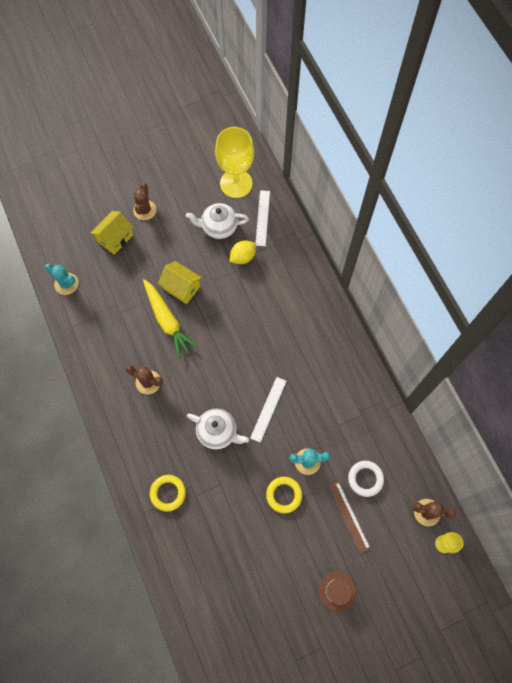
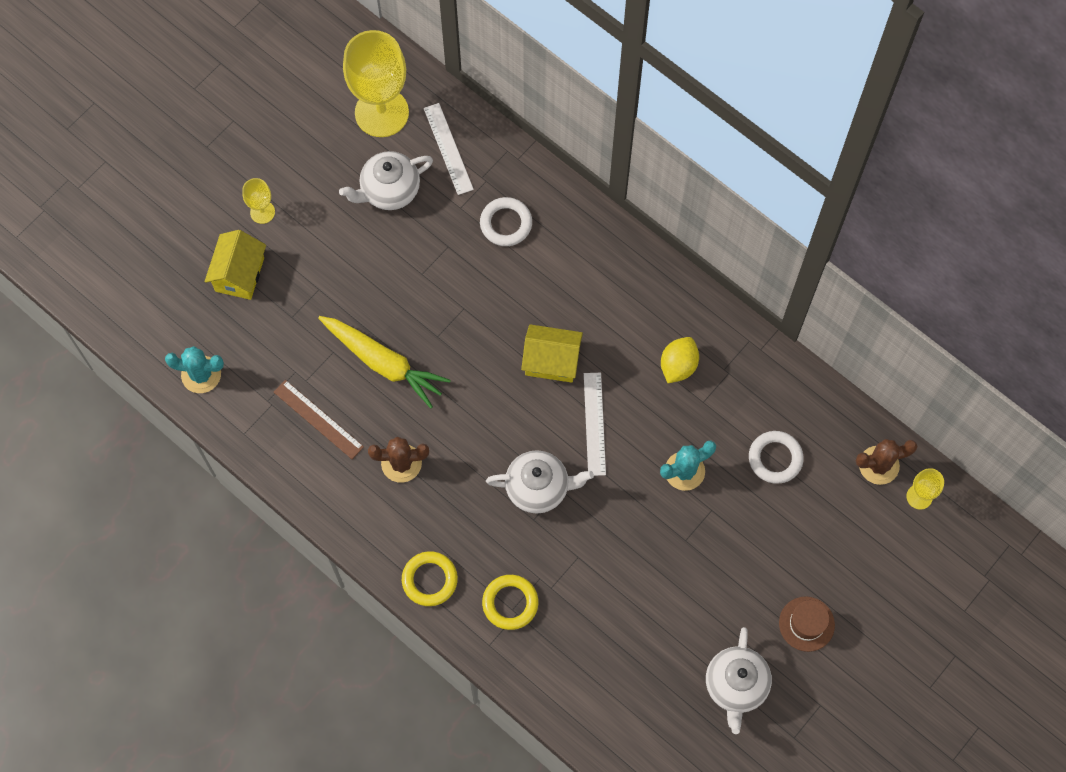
camera: 25 degrees left, 0 degrees up
(145, 210) = (262, 212): brown cactus -> yellow goblet
(181, 288) = (380, 305): yellow house -> yellow house (551, 361)
(243, 257) = (448, 220): yellow lemon -> yellow lemon (678, 366)
(274, 272) = (506, 224): none -> white ring
(276, 609) = (736, 686): none -> white teapot
(284, 495) = (673, 531): yellow ring -> yellow ring (429, 580)
(349, 516) = (776, 519): brown ruler -> brown ruler (318, 419)

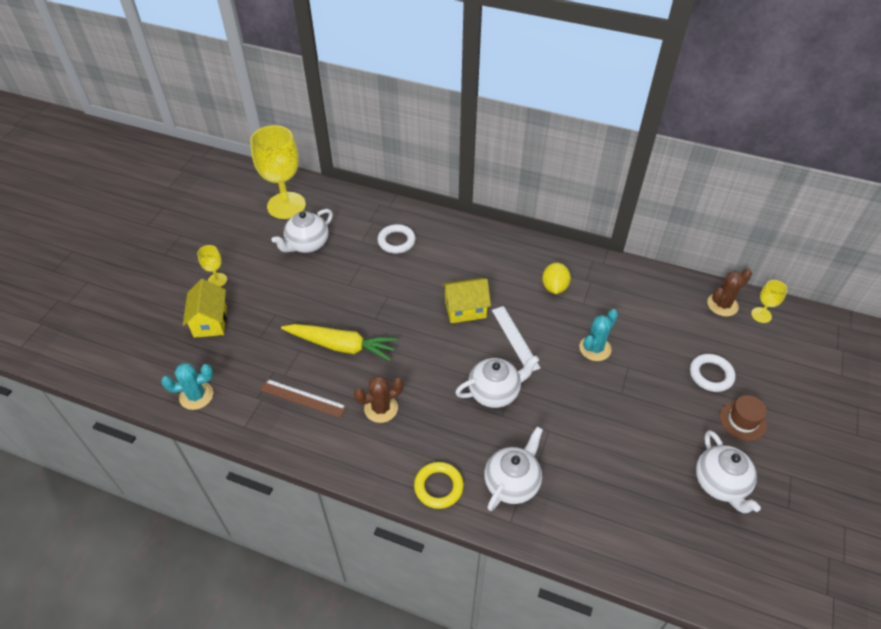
camera: 20 degrees left, 20 degrees down
(448, 148) = (339, 212): white ruler -> none
(510, 603) = (512, 482): yellow ring -> white teapot
(775, 458) = (652, 322): white ring -> white ring (711, 375)

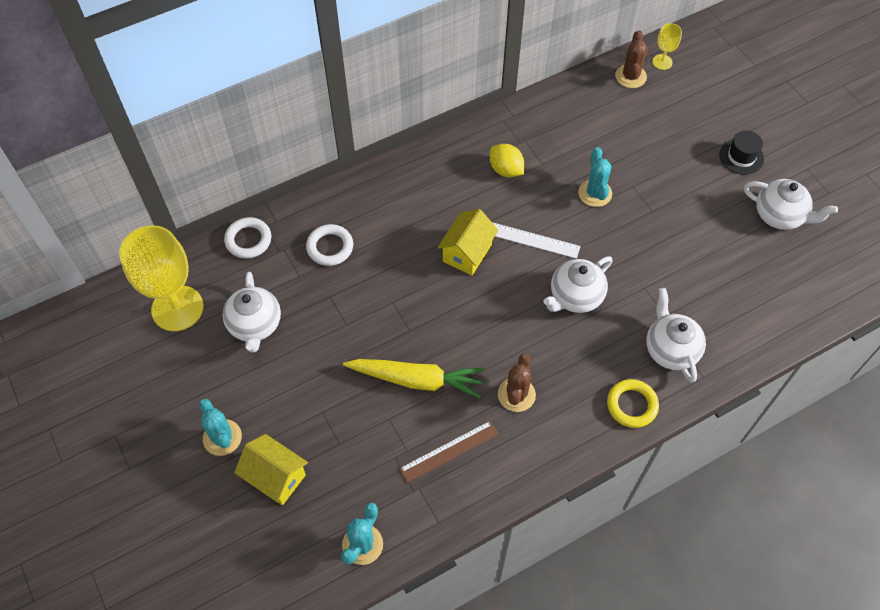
camera: 50 degrees left, 10 degrees up
(217, 280) = (222, 437): yellow goblet -> turquoise cactus
(341, 346) = (416, 380): yellow carrot -> yellow carrot turned 45 degrees clockwise
(495, 392) = (575, 297): white teapot -> white teapot turned 150 degrees counterclockwise
(711, 375) = (686, 140): white ring -> white ring (248, 240)
(742, 421) = (741, 157): brown hat -> black hat

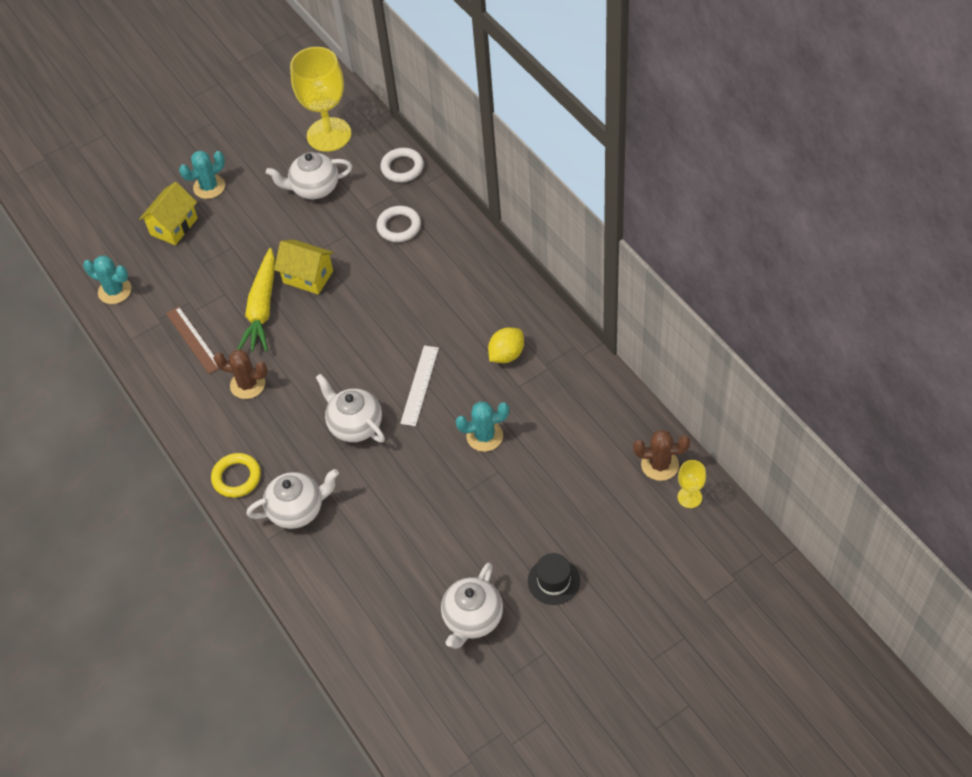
camera: 90 degrees right, 5 degrees down
(467, 253) = (400, 332): yellow house -> yellow house (308, 277)

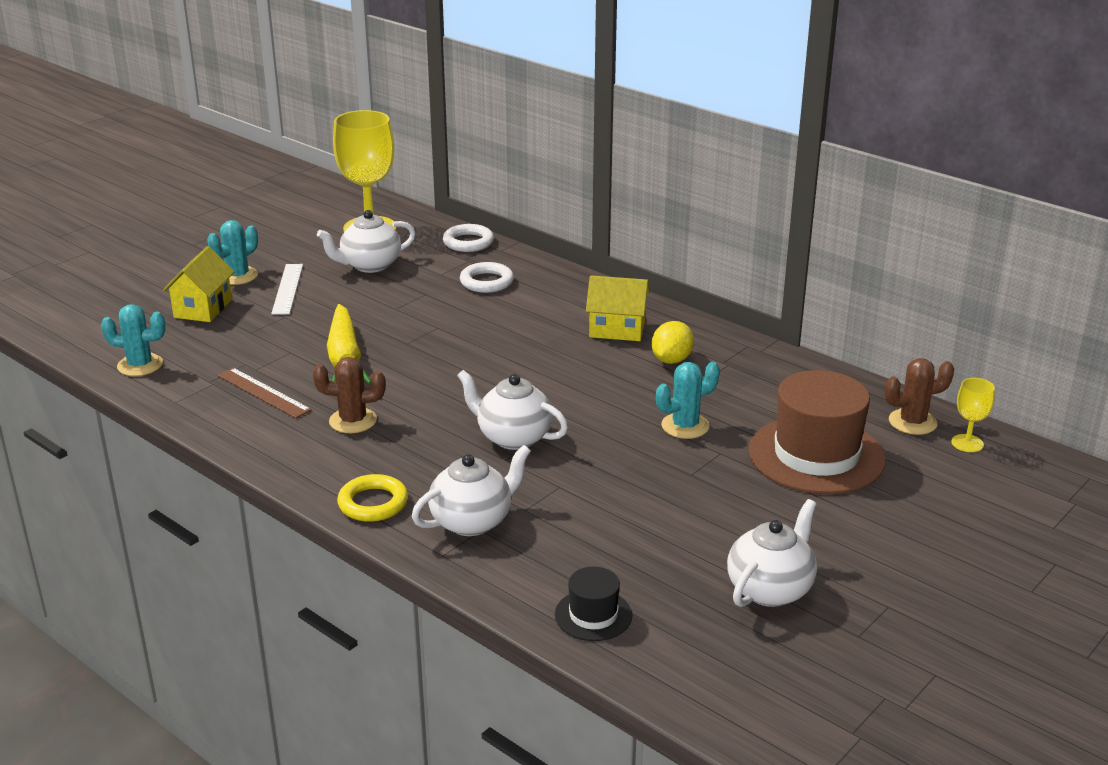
camera: 20 degrees left, 25 degrees down
(308, 277) = (393, 328): yellow house -> yellow house (617, 329)
(420, 385) = (579, 395): white ruler -> white ruler (288, 289)
(472, 619) = (770, 589): white teapot -> white teapot turned 150 degrees counterclockwise
(553, 581) = (854, 537): black hat -> black hat (593, 615)
(568, 488) = (816, 455): none -> brown hat

